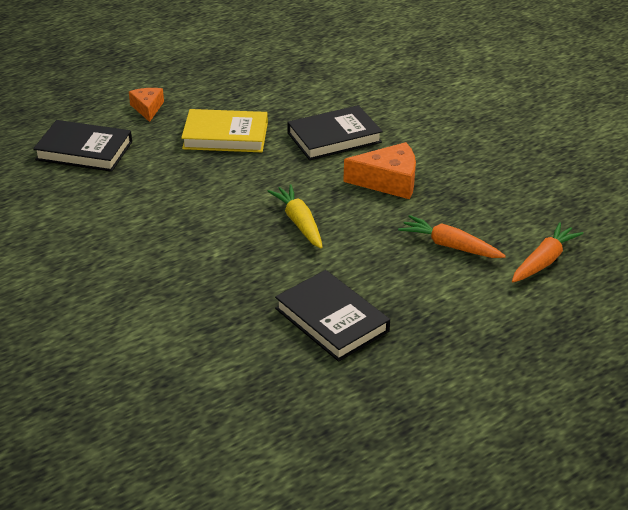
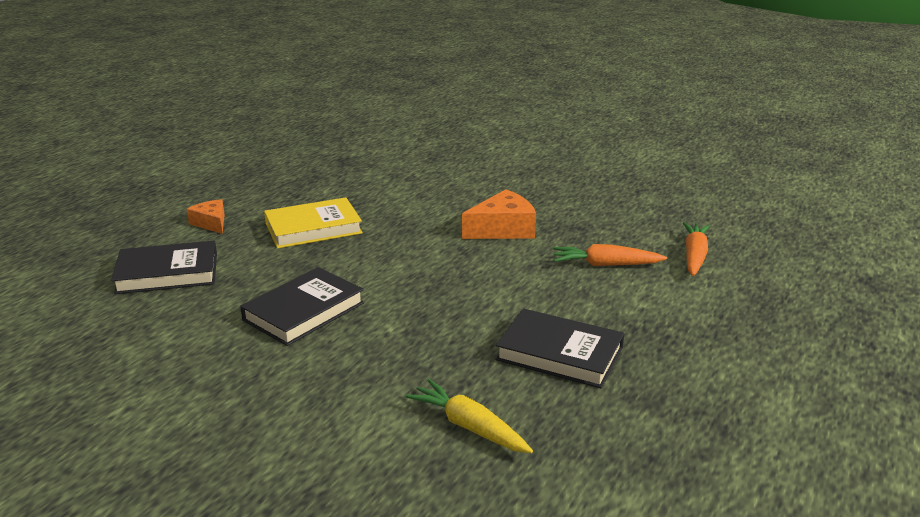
camera: 25 degrees left, 10 degrees down
(299, 223) = (451, 281): yellow carrot -> yellow carrot (469, 427)
(334, 137) = (421, 207): black book -> black book (304, 311)

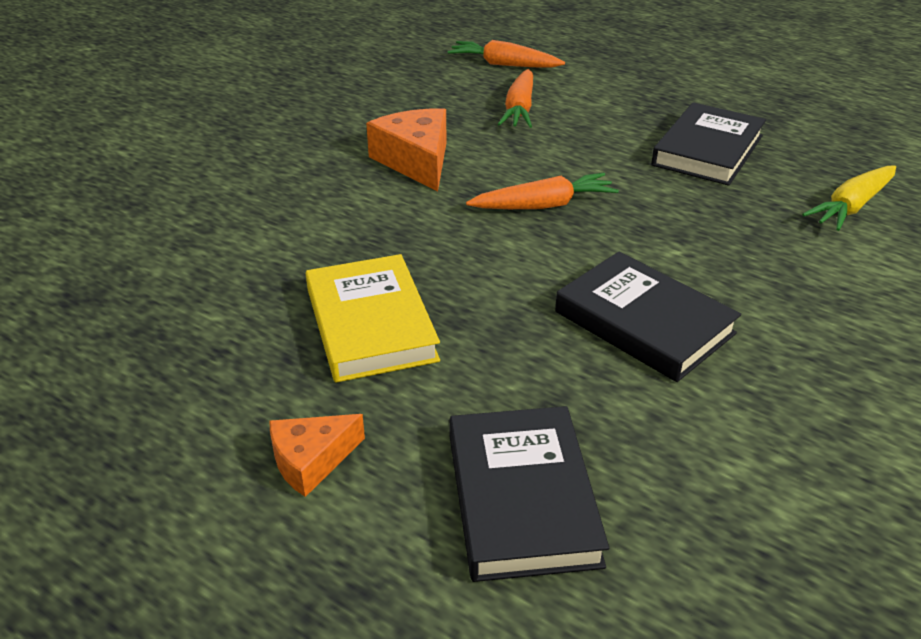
camera: 85 degrees left, 10 degrees up
(449, 276) = (543, 205): none -> orange carrot

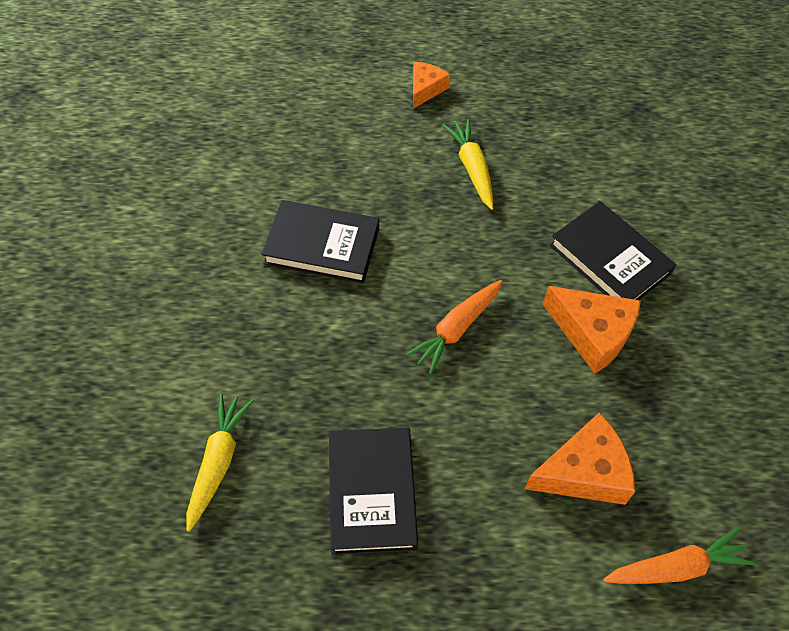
camera: 145 degrees right, 20 degrees up
(370, 324) = (472, 168): yellow book -> yellow carrot
(519, 109) = (583, 471): orange carrot -> orange cheese
(521, 498) = (322, 115): black book -> black book (609, 259)

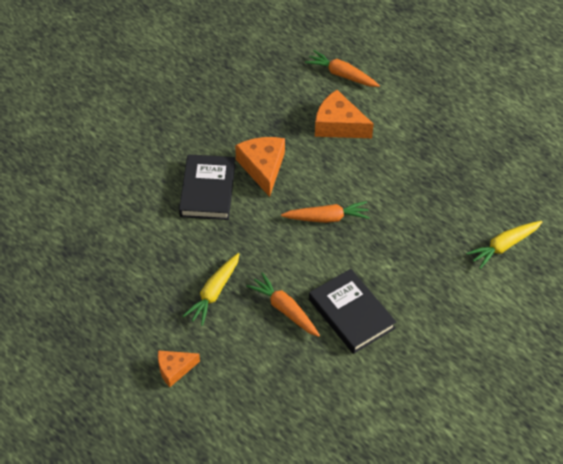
camera: 135 degrees left, 5 degrees down
(372, 493) = (441, 184): black book -> none
(390, 202) = (284, 309): none -> orange carrot

